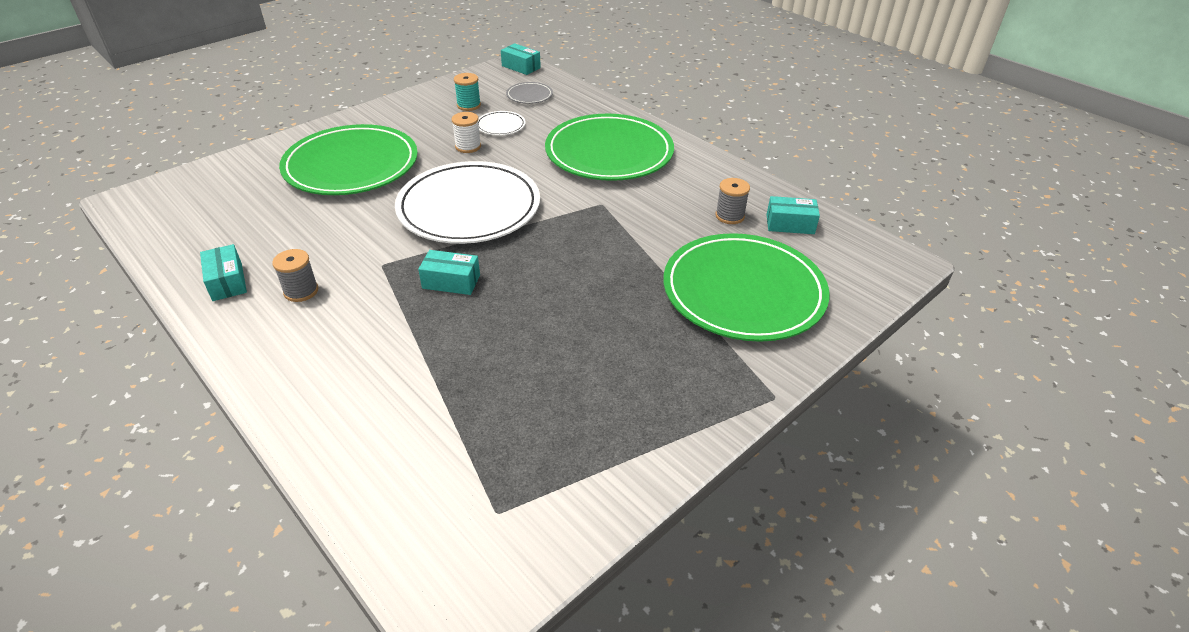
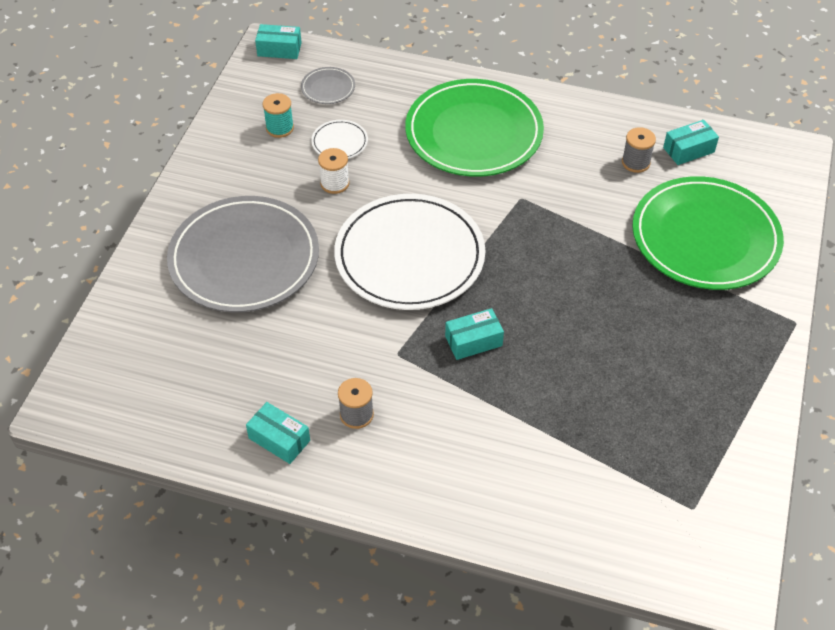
camera: 30 degrees left, 10 degrees up
(351, 165) = (244, 258): green plate -> grey plate

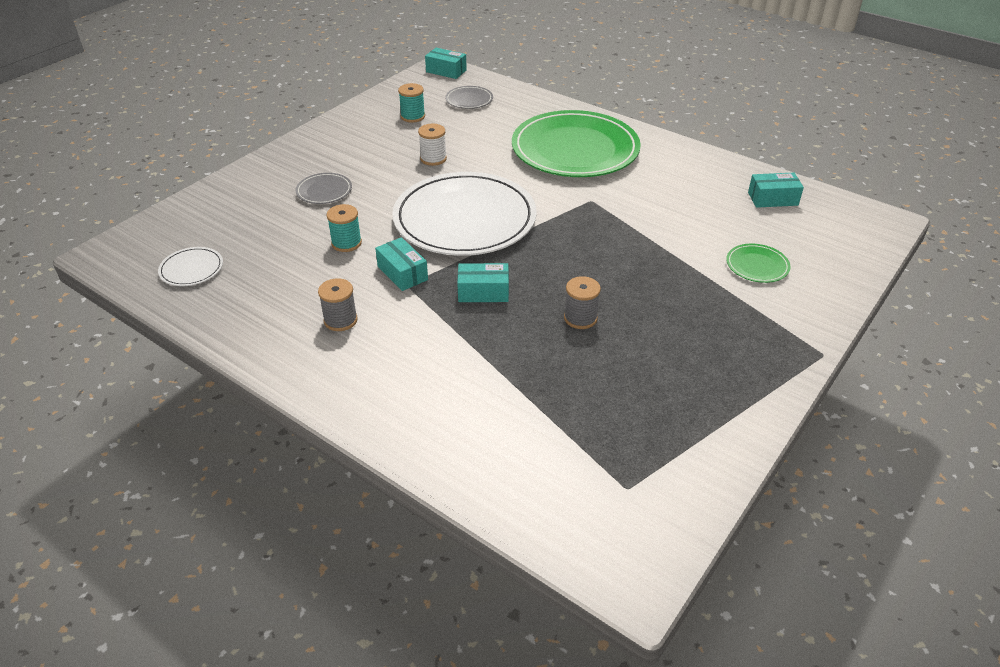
camera: 20 degrees right, 10 degrees down
(244, 258) = (324, 191): grey plate -> grey plate, size x0.41
(279, 439) = (260, 321): turquoise box -> turquoise box (402, 273)
(308, 320) = (346, 243): none -> turquoise spool
(339, 142) = (455, 134): white plate -> white plate (191, 269)
(635, 162) = (715, 197): grey spool -> grey spool (580, 318)
(705, 237) = (757, 266): green plate -> green plate, size x0.41

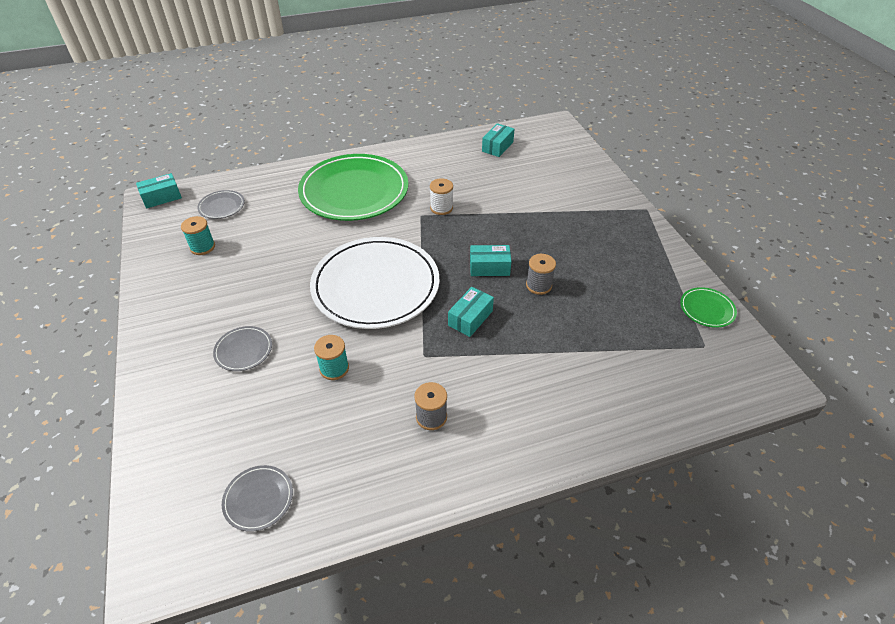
camera: 55 degrees left, 5 degrees up
(191, 269) = (258, 499): white plate -> grey plate
(402, 273) = (407, 352): turquoise box -> turquoise box (489, 267)
(433, 159) = (277, 264): white spool -> white spool (441, 208)
(757, 266) = (553, 188): green plate -> green plate (707, 309)

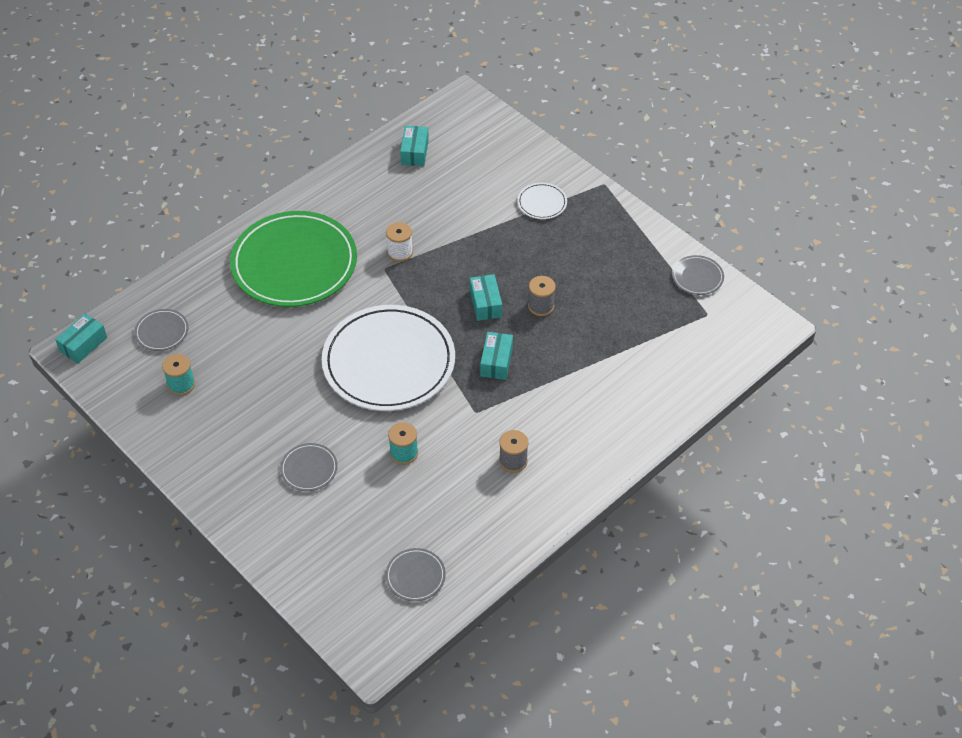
camera: 25 degrees left, 5 degrees up
(489, 267) = (485, 303): turquoise box -> turquoise box turned 75 degrees counterclockwise
(583, 207) = (542, 203): none -> white plate
(707, 309) = (697, 277): green plate -> grey plate

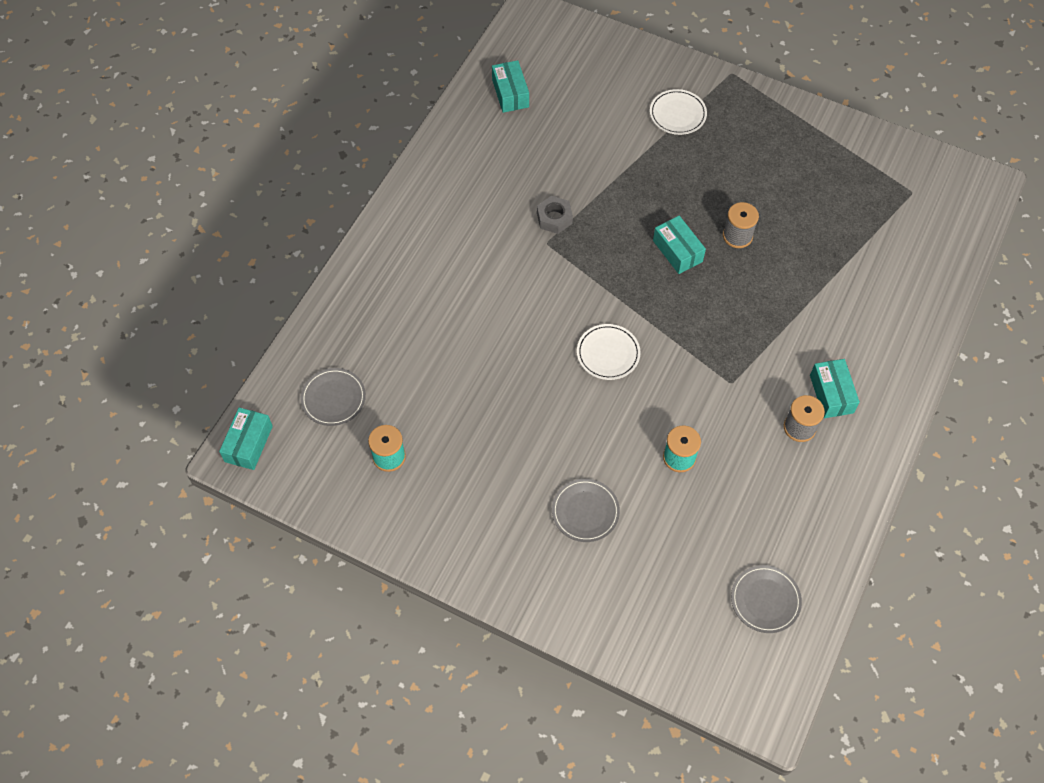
camera: 20 degrees left, 10 degrees up
(294, 263) = (443, 267): green plate -> none
(389, 362) = (608, 353): white plate -> white plate, size x0.41
(400, 252) = (554, 218): white spool -> grey nut
(496, 362) = (723, 316): turquoise box -> turquoise box (831, 394)
(697, 277) = (881, 152): grey plate -> none

